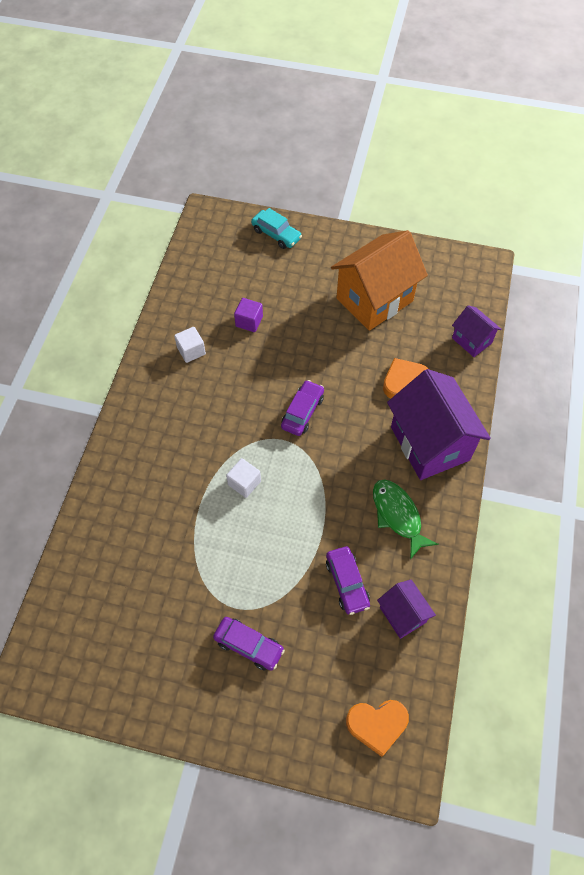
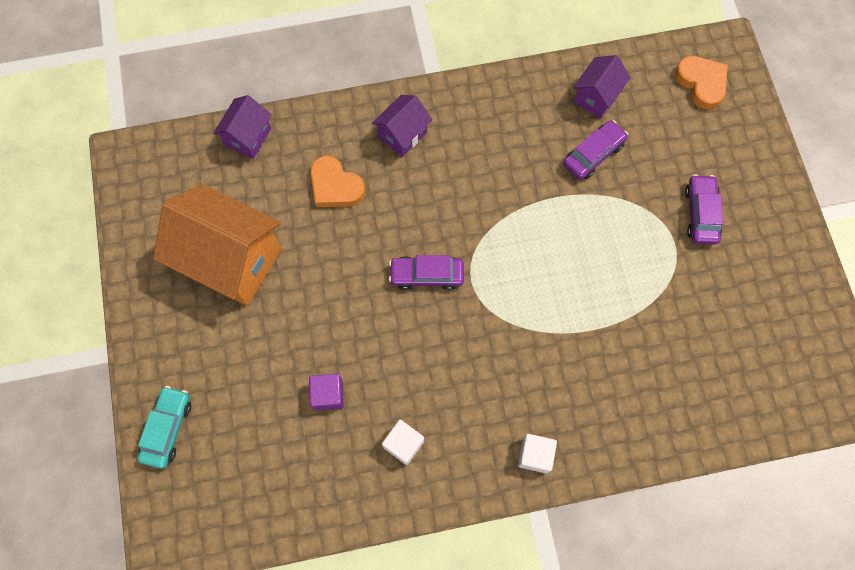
camera: 115 degrees left, 10 degrees up
(244, 483) = (543, 296): white cube -> white cube (535, 455)
(398, 515) = (500, 136): green fish -> none
(430, 443) = (403, 135): purple house -> purple house, size x0.51

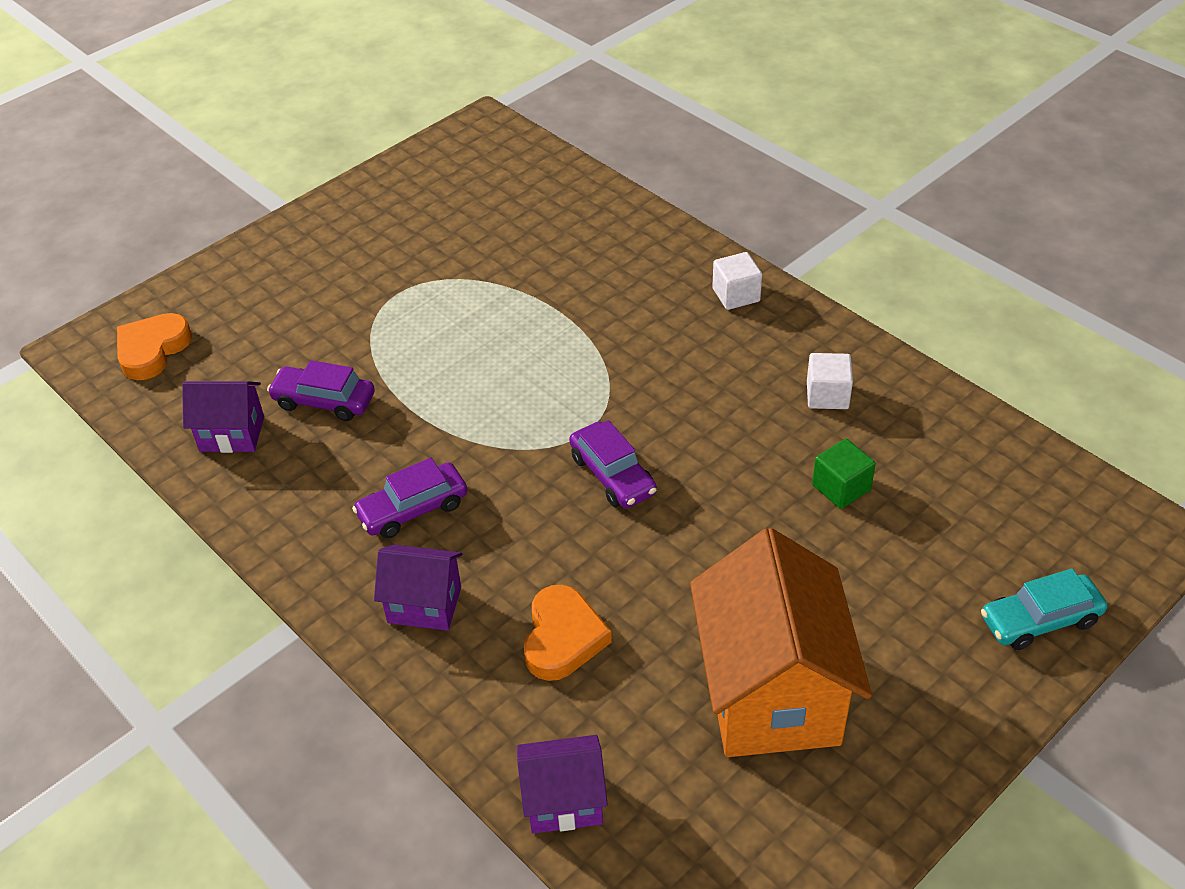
camera: 120 degrees left, 25 degrees down
(328, 395) = (841, 487): purple cube -> green cube
(701, 213) = (346, 286): purple car -> purple car (413, 509)

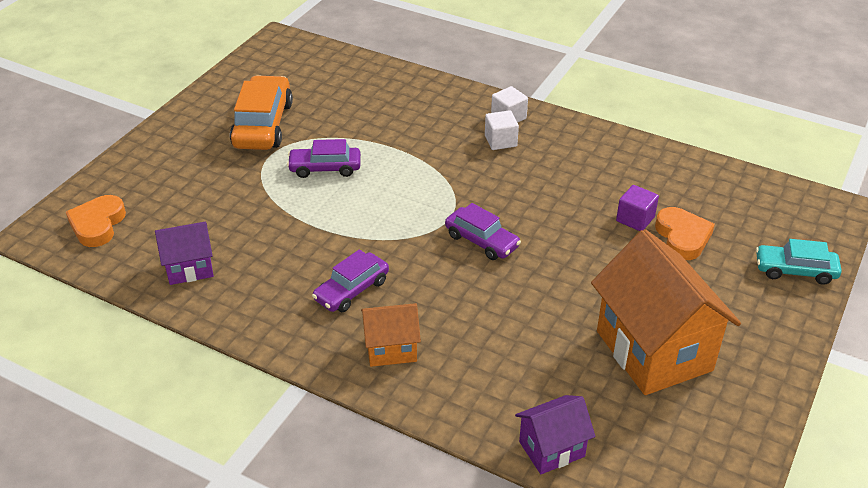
camera: 20 degrees left, 5 degrees down
(324, 401) = (250, 234): purple car -> purple car (325, 168)
(408, 247) = (263, 125): none -> orange car
(424, 605) = (391, 349): purple house -> orange house
(563, 638) = (499, 348): orange heart -> orange heart (682, 237)
(827, 395) = (598, 166): white cube -> white cube (500, 141)
(841, 487) = (635, 219): green cube -> purple cube
(1040, 620) = (795, 270): turquoise car -> turquoise car turned 45 degrees clockwise

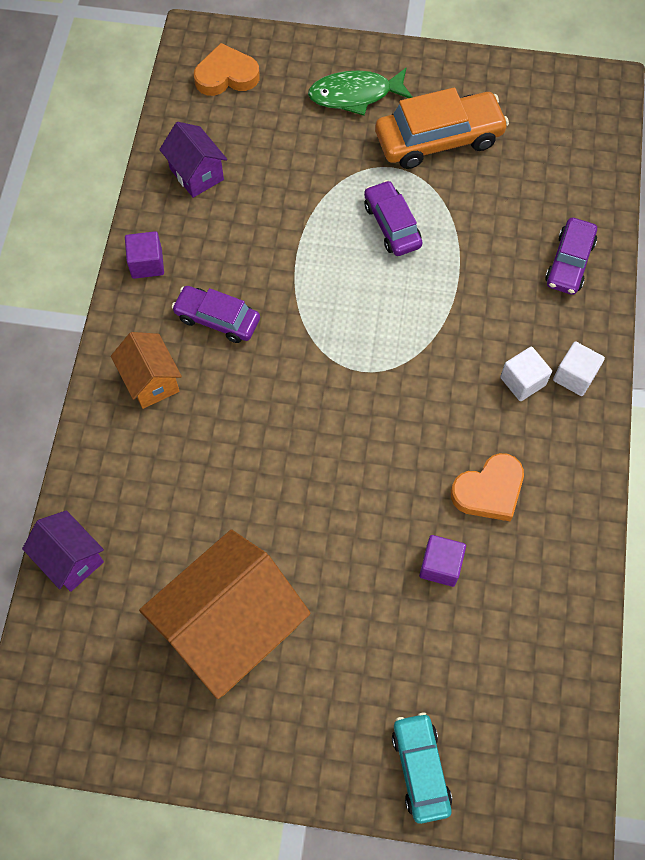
camera: 70 degrees right, 25 degrees up
(184, 156) = (355, 95): none -> green fish
(263, 324) = (147, 263): none -> purple cube
(481, 241) = (336, 414): purple car -> purple car (569, 262)
(682, 237) = (429, 626): orange heart -> orange heart (489, 490)

